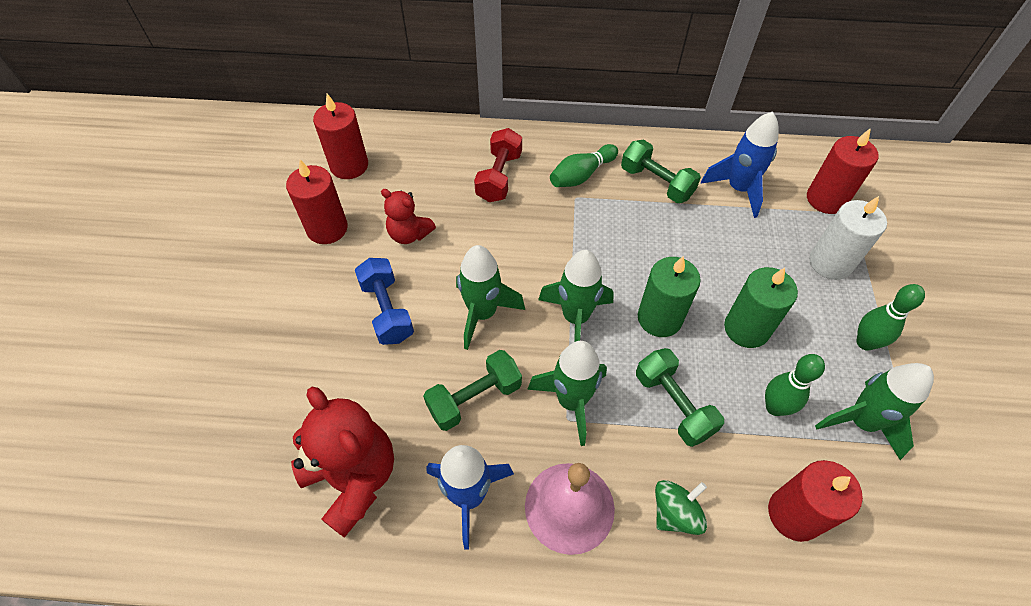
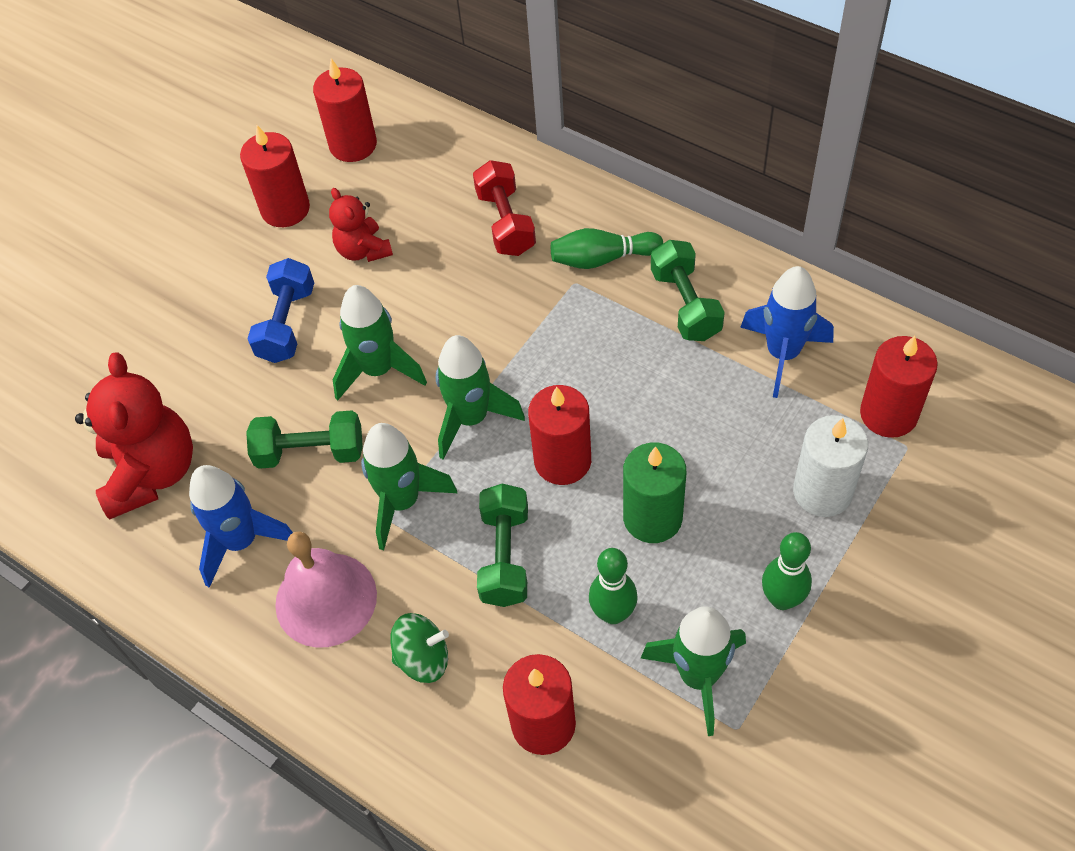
camera: 35 degrees right, 0 degrees up
(499, 177) = (505, 223): red dumbbell -> red dumbbell turned 60 degrees counterclockwise
(659, 318) = (562, 461): green candle -> red candle

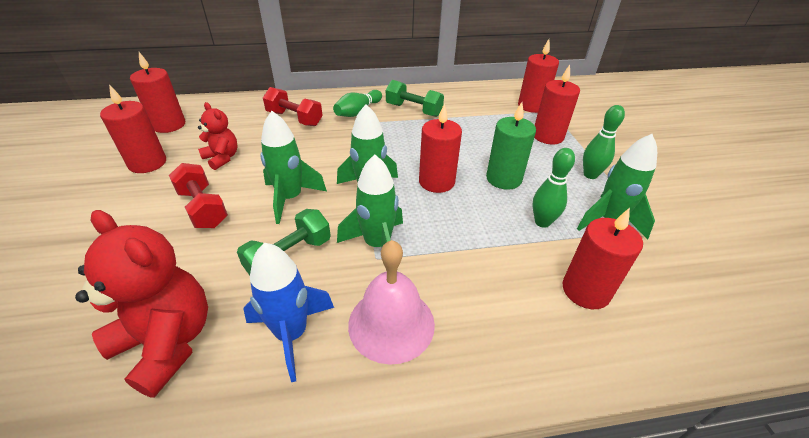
camera: 50 degrees left, 15 degrees down
(287, 324) = (203, 208): blue dumbbell -> red dumbbell
(363, 250) = (222, 158): red teddy bear -> red teddy bear turned 150 degrees counterclockwise
(423, 658) = (488, 309): green spinning top -> none
(505, 556) = (463, 233): green dumbbell -> none
(783, 354) = (471, 107): blue rocket -> none
(822, 492) = (548, 136): white candle -> red candle

